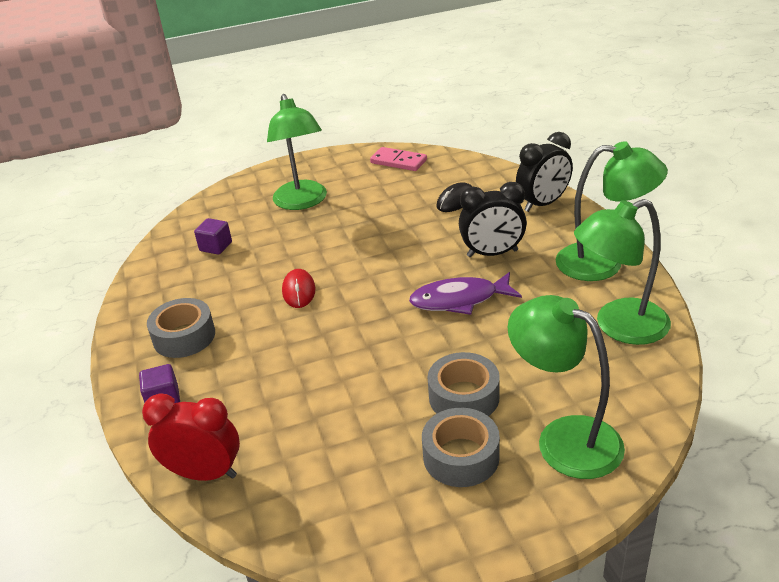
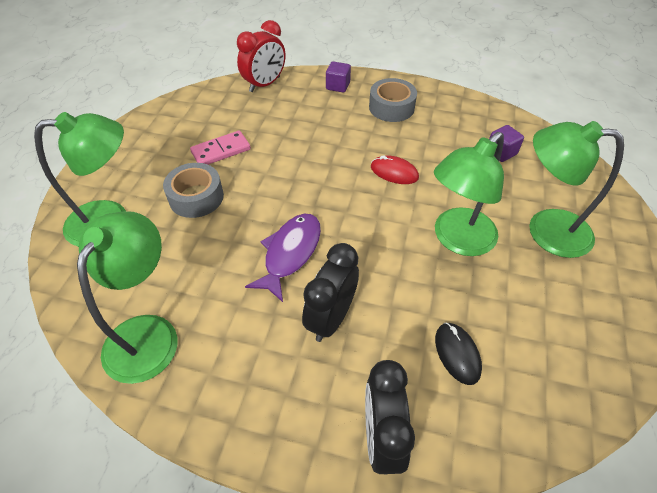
camera: 120 degrees right, 15 degrees up
(398, 161) = (597, 356): pink domino -> pink domino (221, 151)
(461, 456) = (158, 171): grey tape -> none
(603, 263) = (228, 399): green lamp -> green lamp (457, 240)

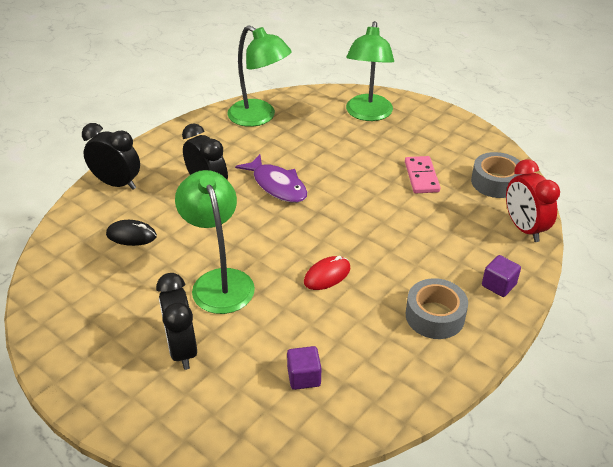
camera: 115 degrees right, 10 degrees down
(196, 197) = (369, 154): grey tape -> grey tape (495, 182)
(545, 230) = (182, 349): green lamp -> black clock

